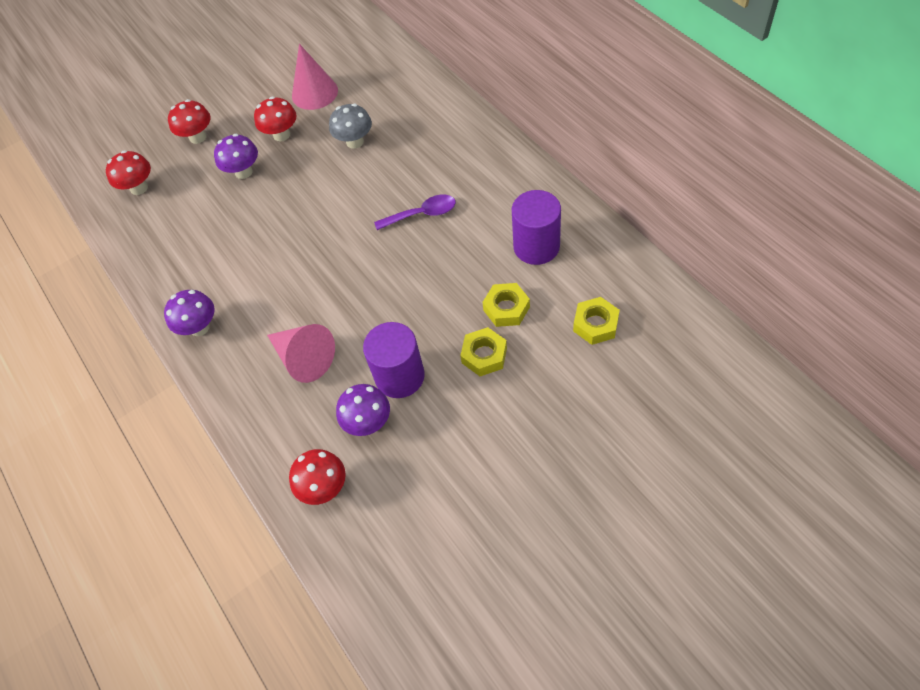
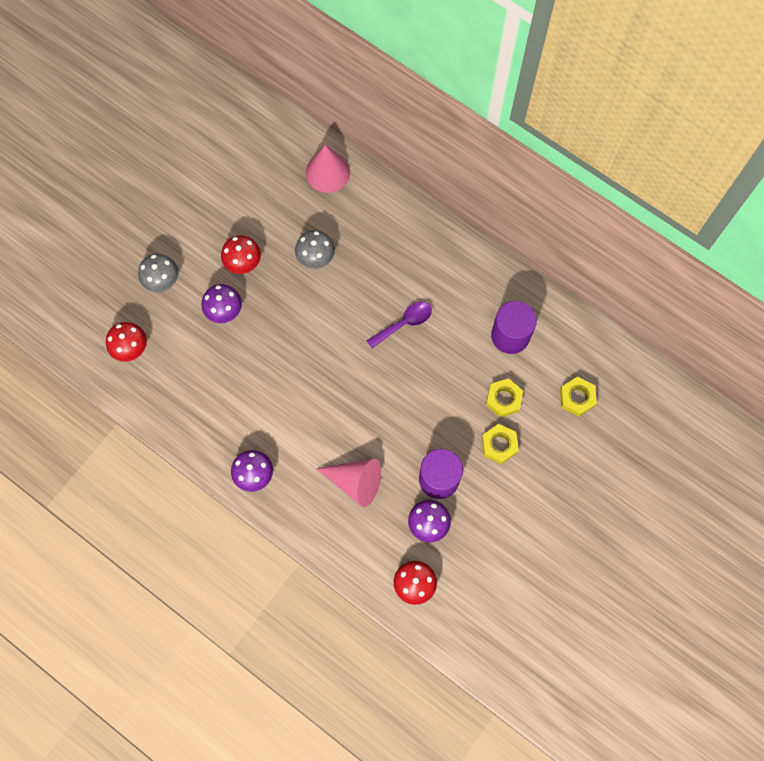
camera: 25 degrees left, 15 degrees up
(198, 137) = (162, 281): red mushroom -> grey mushroom
(314, 93) = (255, 208): pink cone -> pink cone (328, 172)

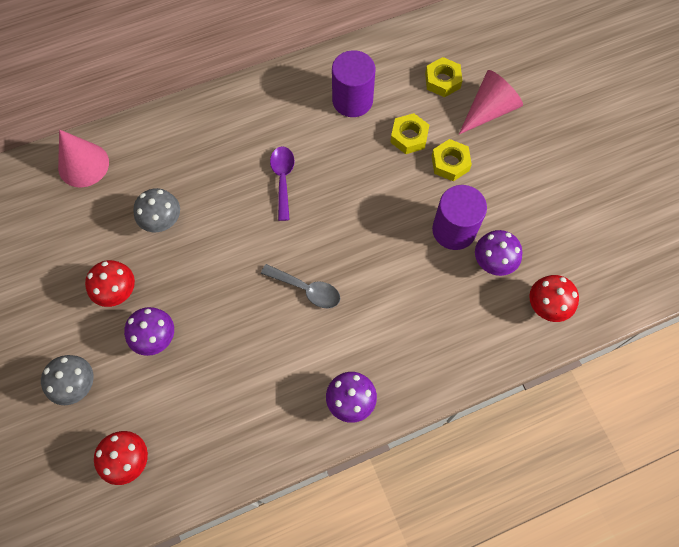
camera: 60 degrees left, 5 degrees down
(322, 394) = (306, 289): none -> grey spoon
(355, 482) = (414, 306): pink cone -> pink cone (489, 110)

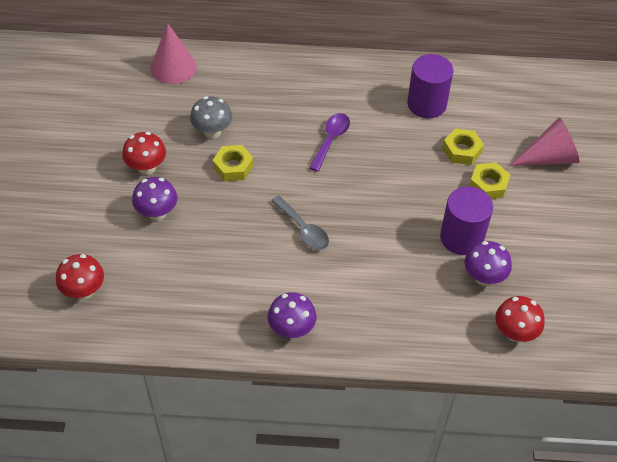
camera: 25 degrees right, 15 degrees down
(77, 385) = (76, 220): grey mushroom -> none
(442, 81) = (518, 119): yellow nut -> yellow nut (233, 167)

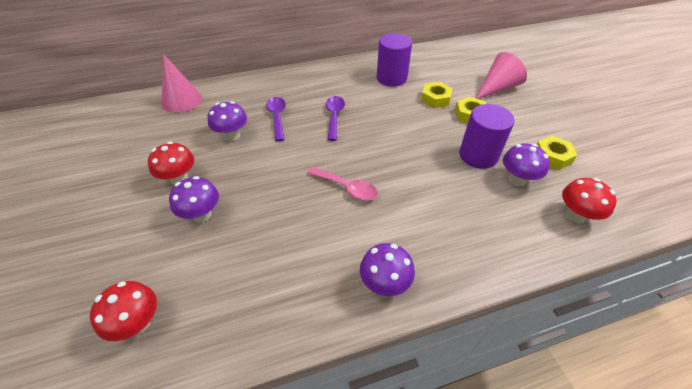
camera: 20 degrees left, 5 degrees down
(212, 131) = (232, 136): grey mushroom -> purple mushroom
(233, 167) = (261, 156): yellow nut -> yellow nut (552, 157)
(268, 122) = (277, 117): none -> purple spoon
(303, 229) = (347, 188): grey spoon -> pink spoon

